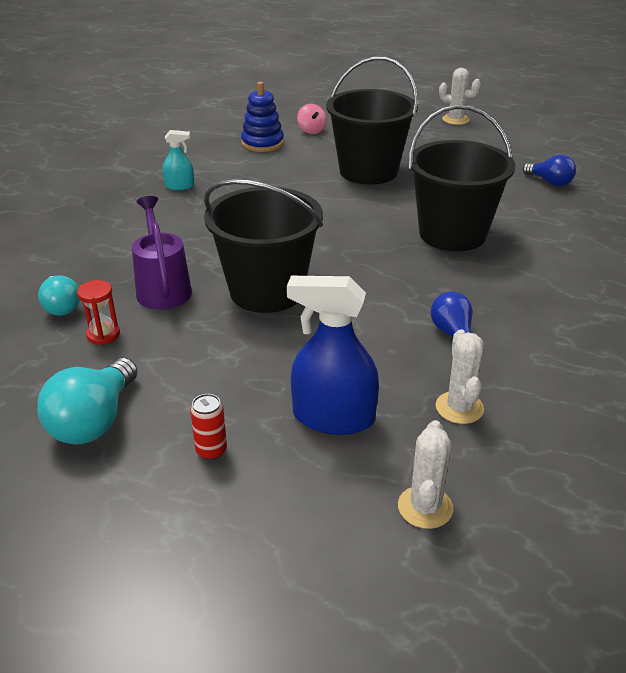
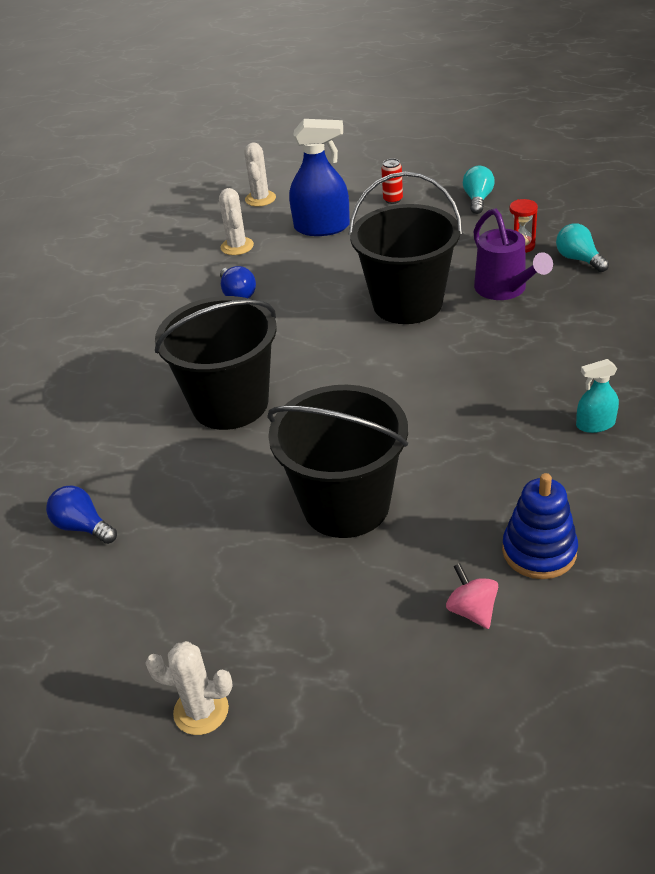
camera: 175 degrees right, 5 degrees up
(94, 421) = (477, 200): turquoise light bulb -> turquoise light bulb, size x0.64

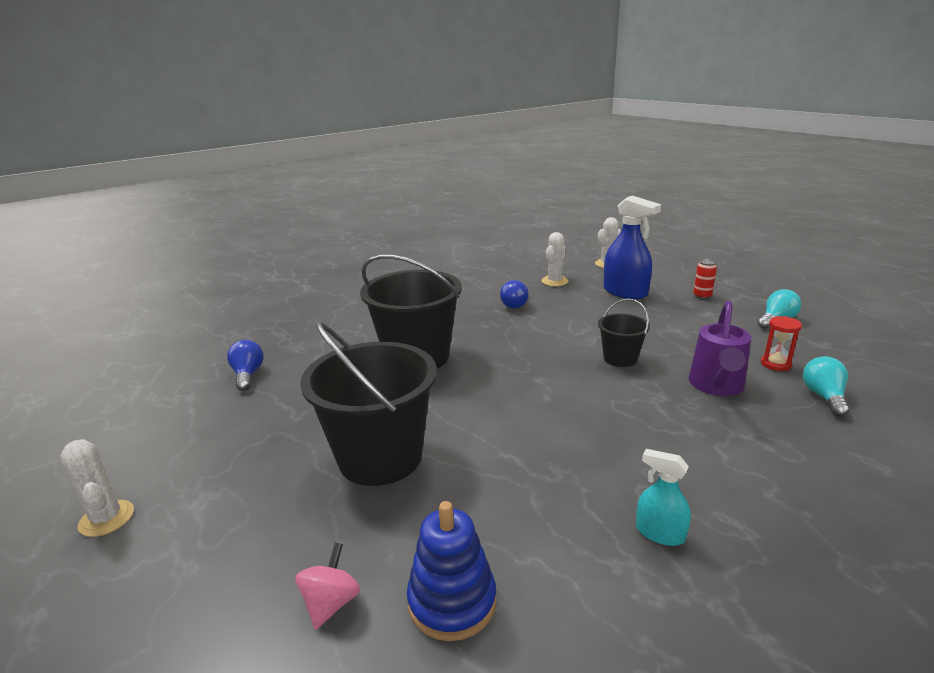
camera: 40 degrees right, 15 degrees down
(407, 303) = (620, 358): black bucket -> black bucket, size x0.50

